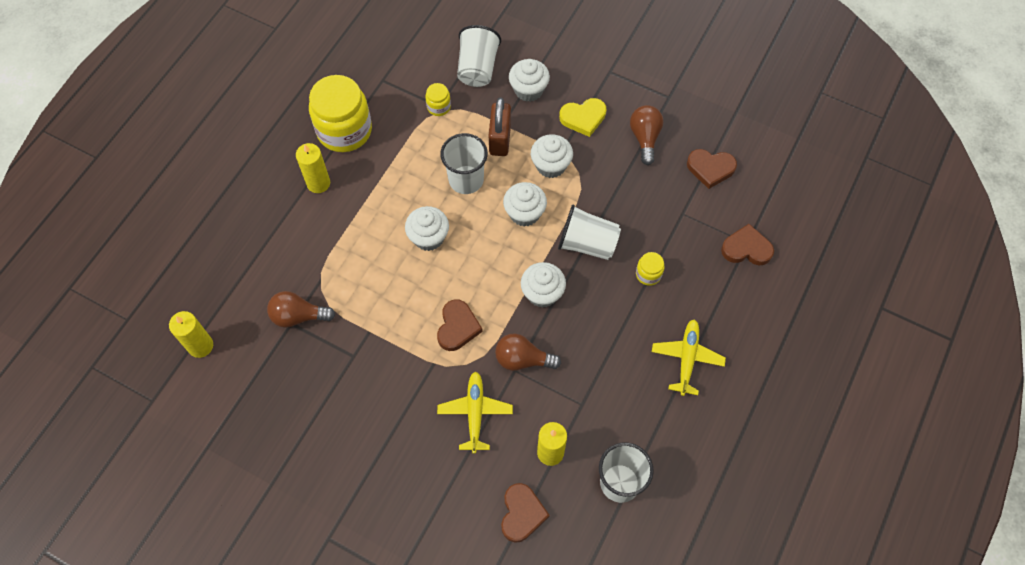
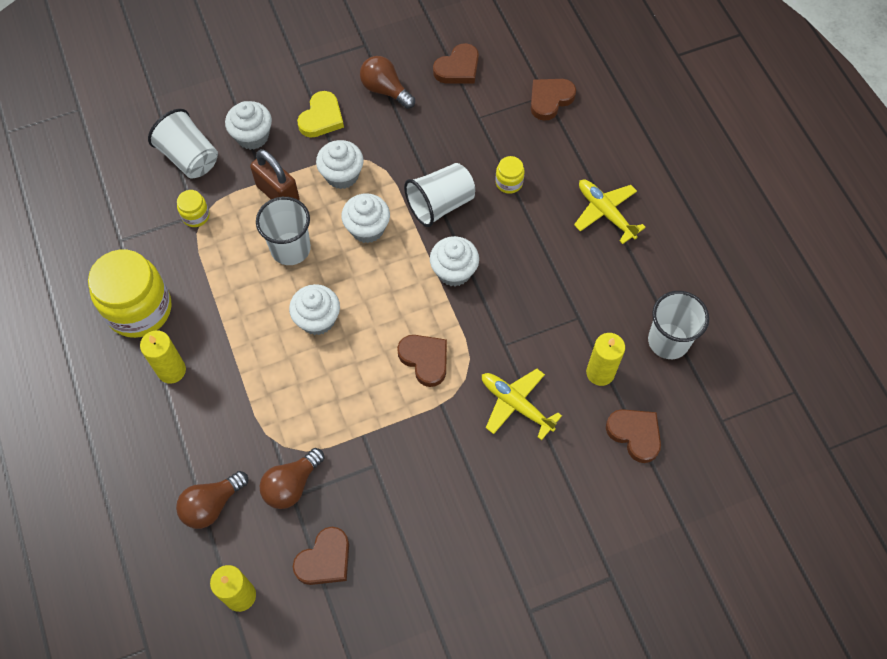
camera: 50 degrees left, 0 degrees up
(263, 377) = (325, 559): none -> brown heart
(522, 359) = (500, 331): brown light bulb -> brown light bulb (212, 505)

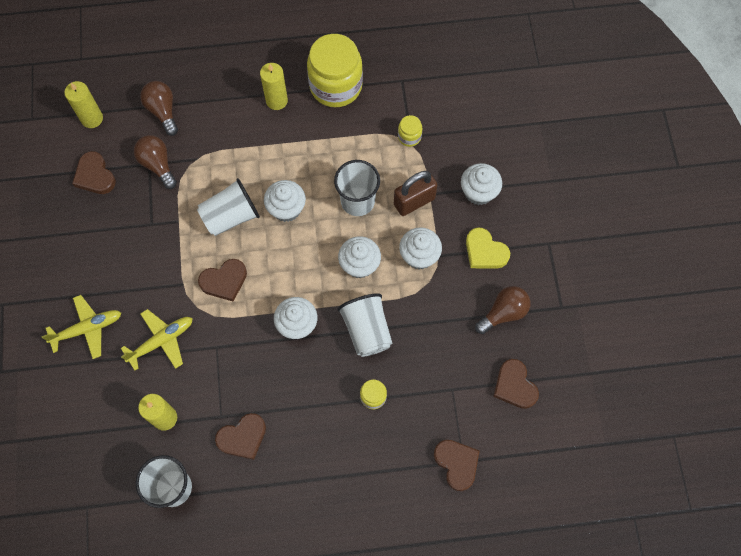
camera: 105 degrees right, 5 degrees up
(189, 157) = (468, 140): white cup -> white cup (231, 216)
(605, 213) = (316, 475): yellow plane -> yellow plane (87, 329)
(635, 434) = (102, 428): brown heart -> brown heart (243, 437)

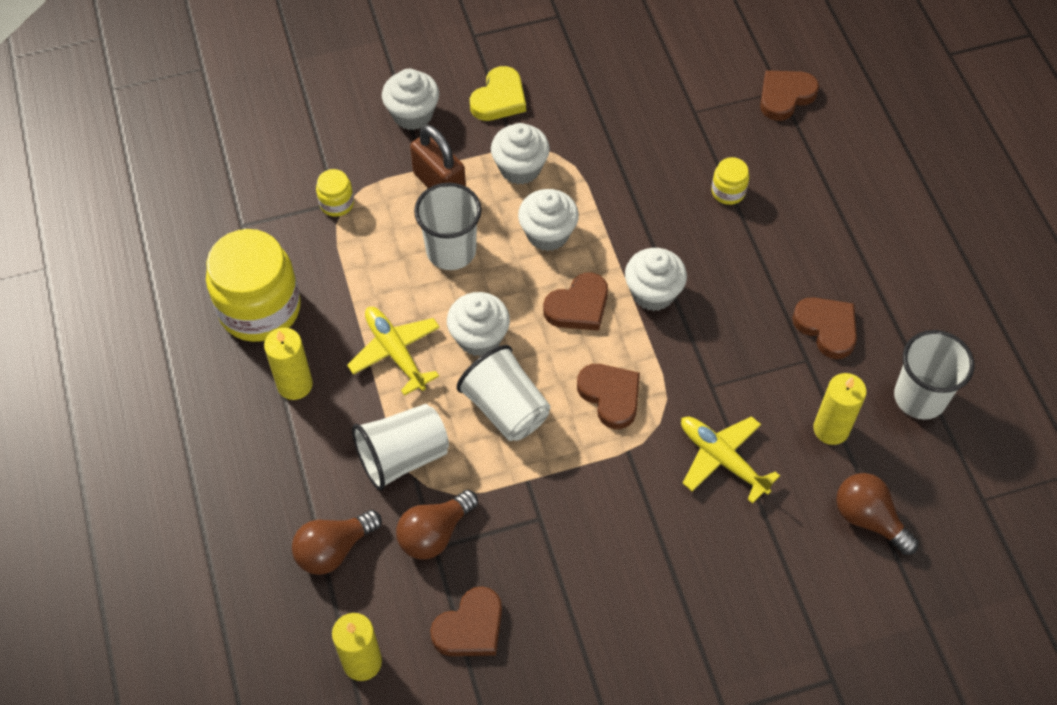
camera: 100 degrees left, 10 degrees down
(87, 329) = (731, 568): yellow plane -> yellow plane (395, 353)
(366, 330) = (640, 211): white cup -> white cup (402, 457)
(503, 313) = (580, 71): brown light bulb -> brown light bulb (868, 519)
(514, 386) = (672, 51): brown heart -> brown heart (578, 306)

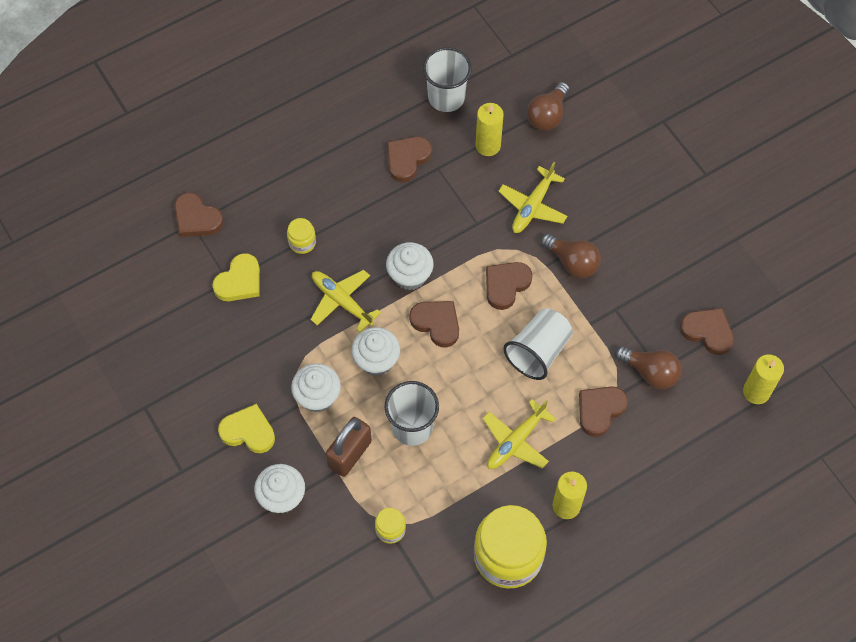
camera: 105 degrees left, 5 degrees up
(334, 549) = (685, 435): brown light bulb -> brown light bulb (572, 262)
(402, 457) = (600, 410): white cup -> brown heart
(479, 337) = (484, 385): white cupcake -> none
(636, 215) = (342, 302): none -> yellow plane
(690, 122) = (239, 281): none -> yellow heart

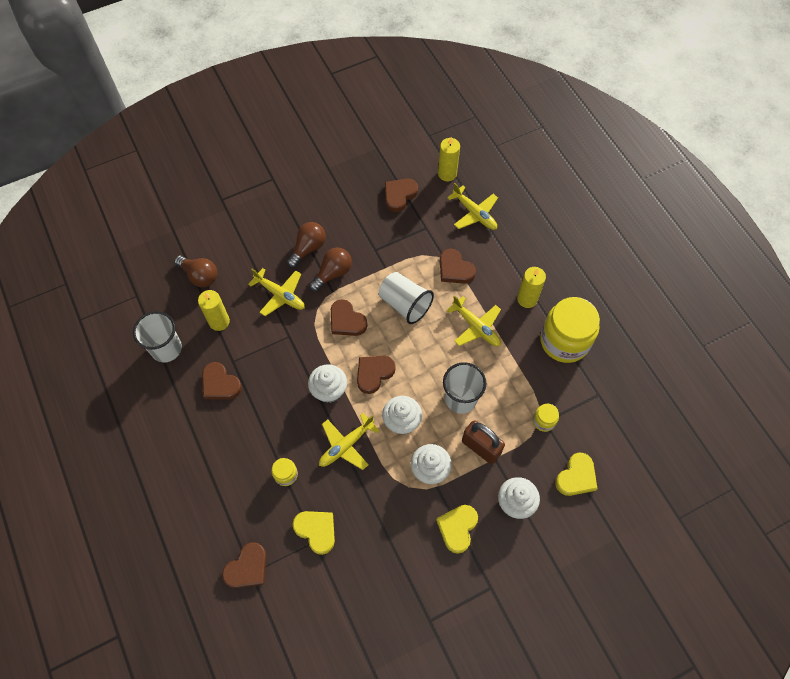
camera: 85 degrees left, 0 degrees up
(318, 570) = (576, 477): none -> yellow heart
(650, 372) = (427, 234): brown light bulb -> brown light bulb (308, 248)
(695, 431) = (474, 213): none -> yellow plane

